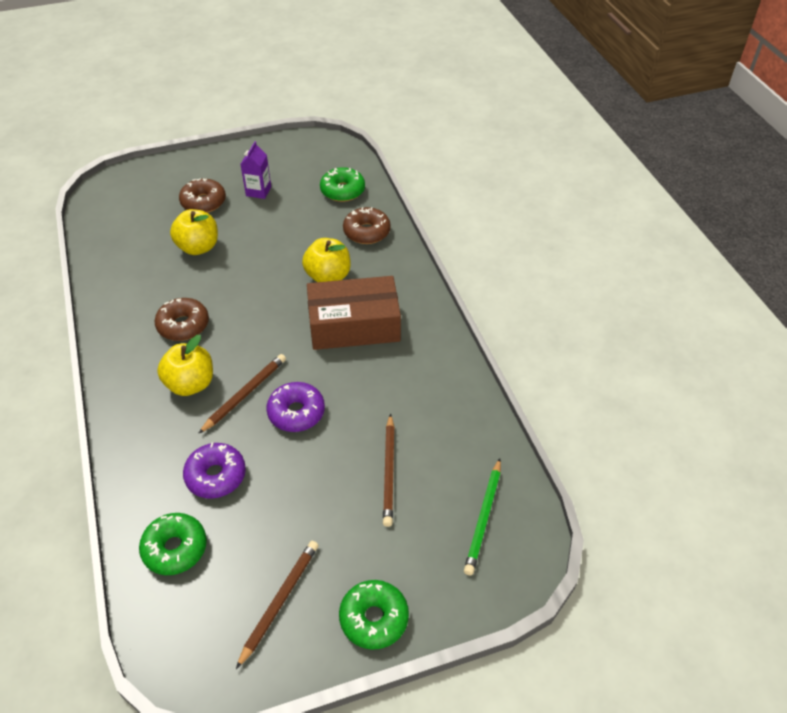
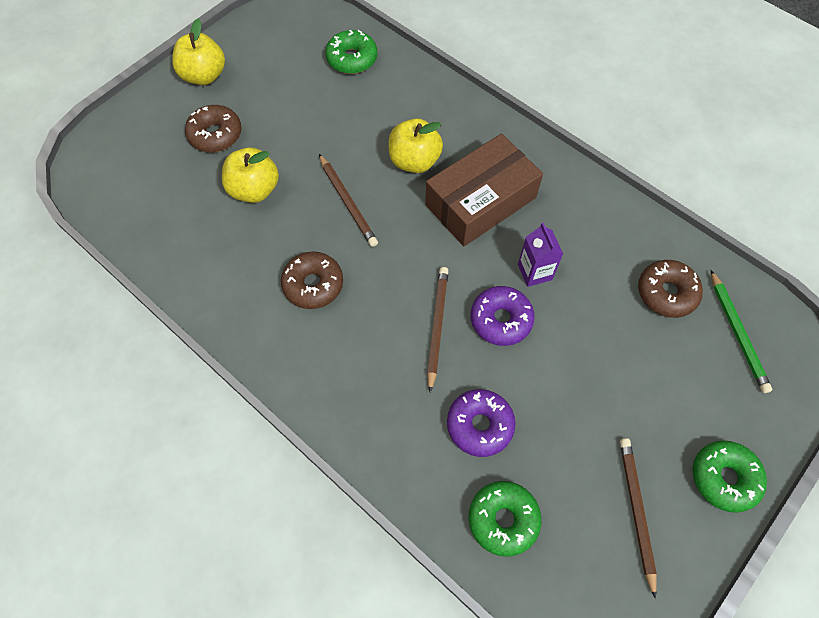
camera: 30 degrees left, 15 degrees up
(190, 384) = (375, 344): yellow apple -> yellow apple (204, 75)
(258, 191) = (265, 96): purple carton -> purple carton (535, 272)
(366, 232) = (412, 95): brown donut -> brown donut (666, 293)
(389, 471) = (628, 333): brown pencil -> brown pencil (347, 202)

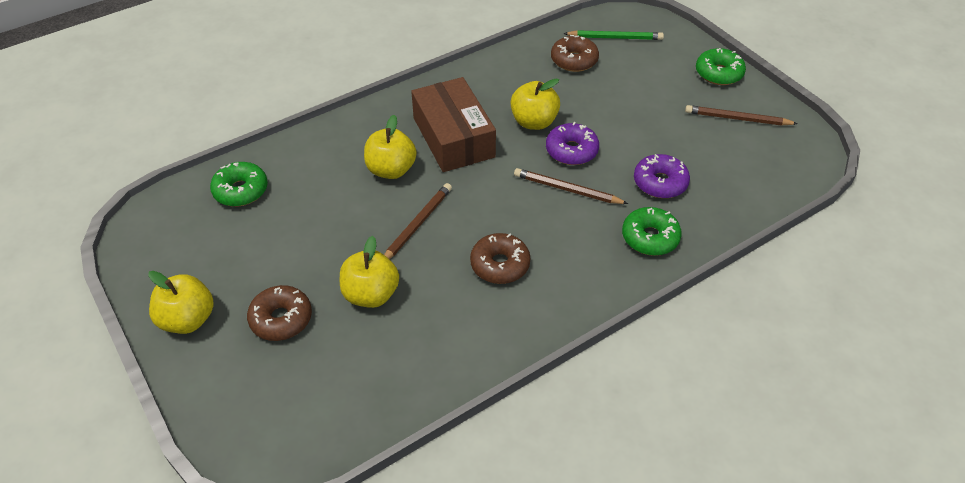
camera: 75 degrees left, 15 degrees down
(347, 202) = (417, 224): brown pencil -> brown pencil turned 45 degrees counterclockwise
(503, 519) = (736, 186): green donut -> green donut (650, 237)
(535, 272) = (534, 122): purple carton -> yellow apple

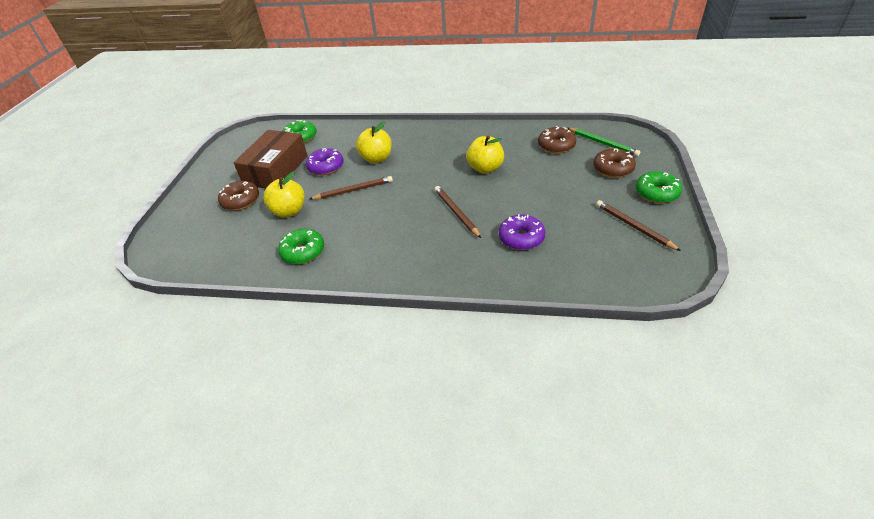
camera: 45 degrees right, 5 degrees down
(188, 319) = (210, 181): yellow apple -> none
(453, 137) = (429, 157): brown box -> brown box (276, 170)
(500, 265) = (366, 232): brown donut -> brown donut (613, 169)
(571, 151) = (487, 193): purple donut -> purple donut (326, 167)
(650, 237) = (471, 265): green donut -> green donut (303, 252)

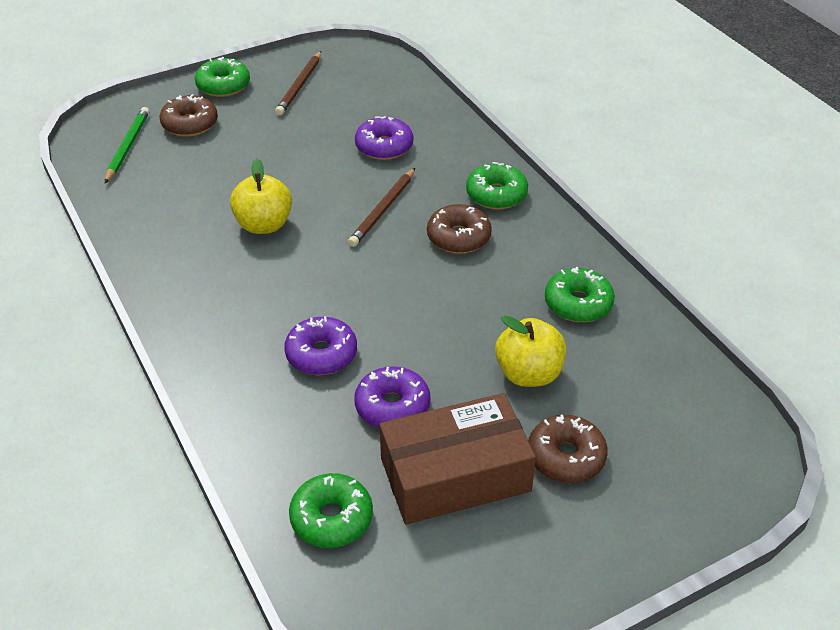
camera: 130 degrees left, 0 degrees up
(353, 190) = (422, 332): brown pencil -> none
(376, 158) = (321, 354): yellow apple -> purple donut
(422, 266) = (496, 195): none -> green donut
(556, 146) = (158, 183): brown donut -> brown donut (458, 237)

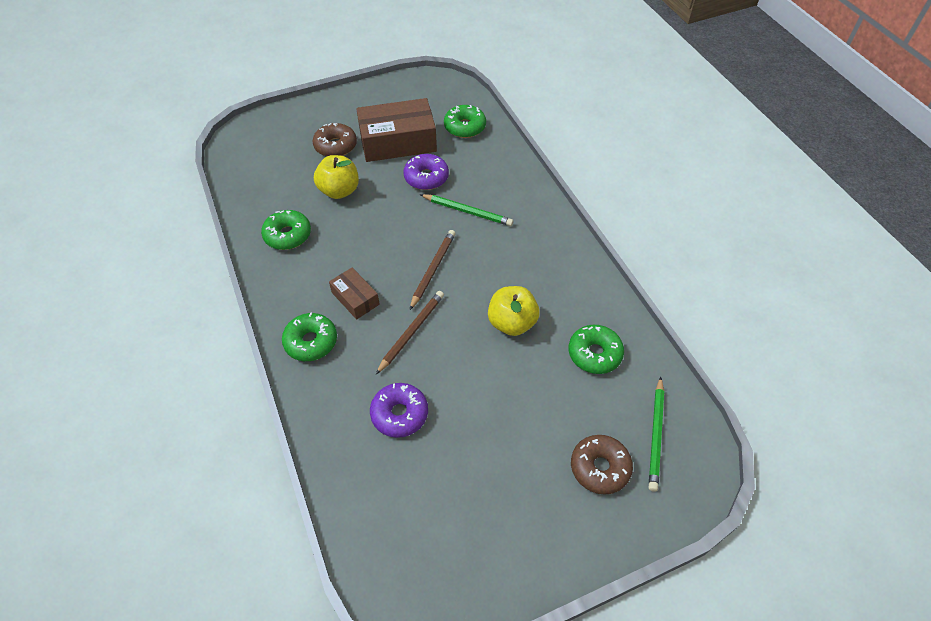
camera: 175 degrees left, 10 degrees up
(223, 85) = (574, 540): green donut -> green donut (594, 354)
(300, 86) = (483, 532): brown pencil -> brown pencil (433, 270)
(321, 354) = (467, 211): purple donut -> green pencil
(458, 237) = (355, 298): brown donut -> brown box

